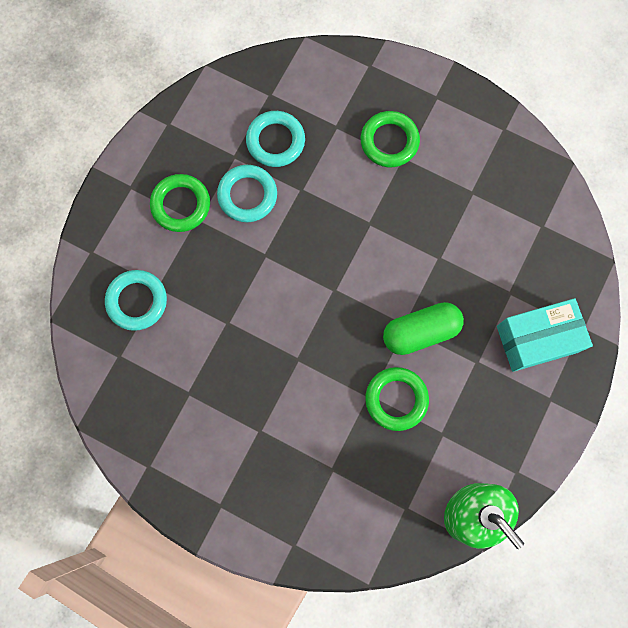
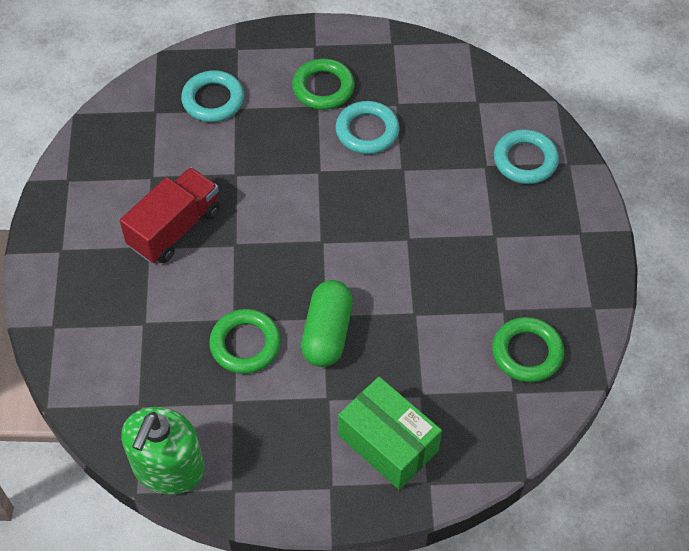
camera: 60 degrees right, 20 degrees down
(253, 400) = (175, 228): none -> red truck
(275, 141) = (435, 127): turquoise ring -> turquoise ring (525, 160)
(389, 141) = (503, 215): green ring -> green ring (527, 352)
(420, 332) = (327, 333): green capsule -> green capsule turned 60 degrees clockwise
(537, 339) = (388, 443): turquoise box -> green box

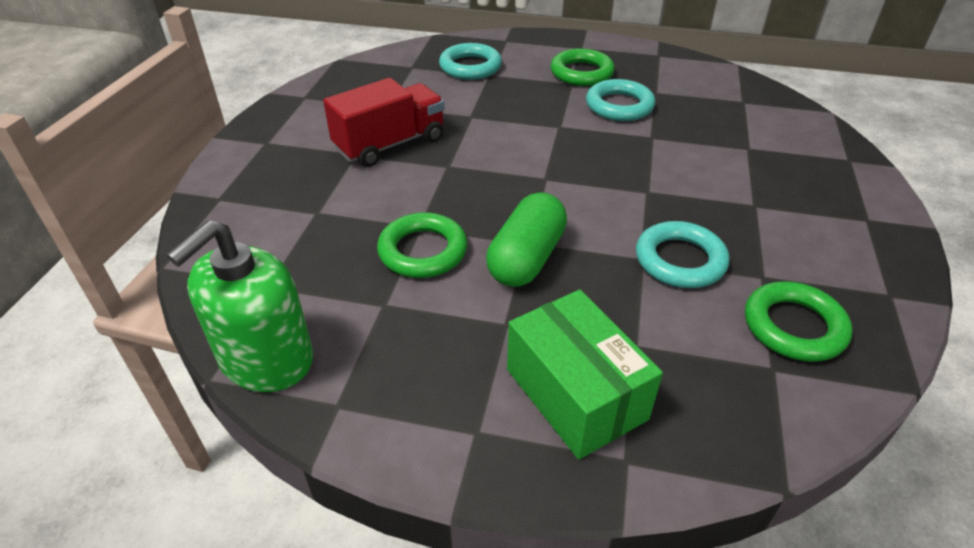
camera: 15 degrees right, 15 degrees down
(525, 160) = (796, 150): turquoise ring -> turquoise ring (680, 260)

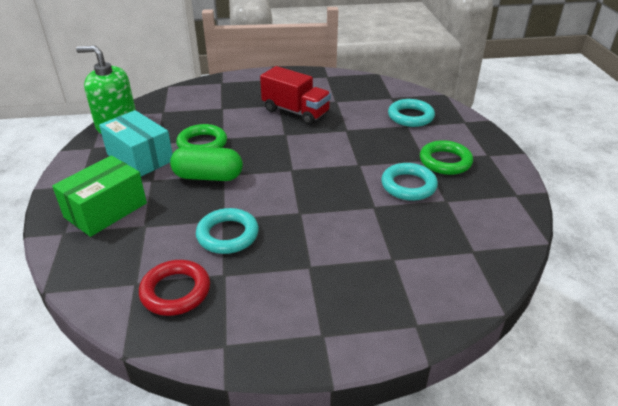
camera: 70 degrees right, 5 degrees down
(422, 333) = (140, 157): none -> turquoise box
(794, 327) = (175, 291): green ring -> red ring

